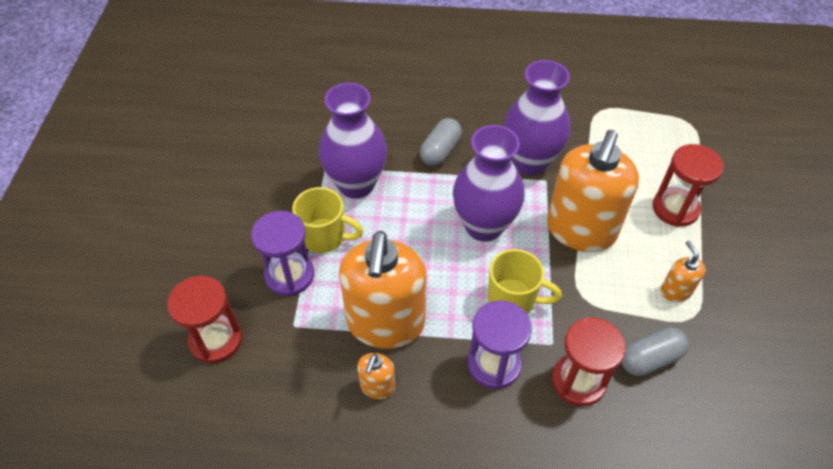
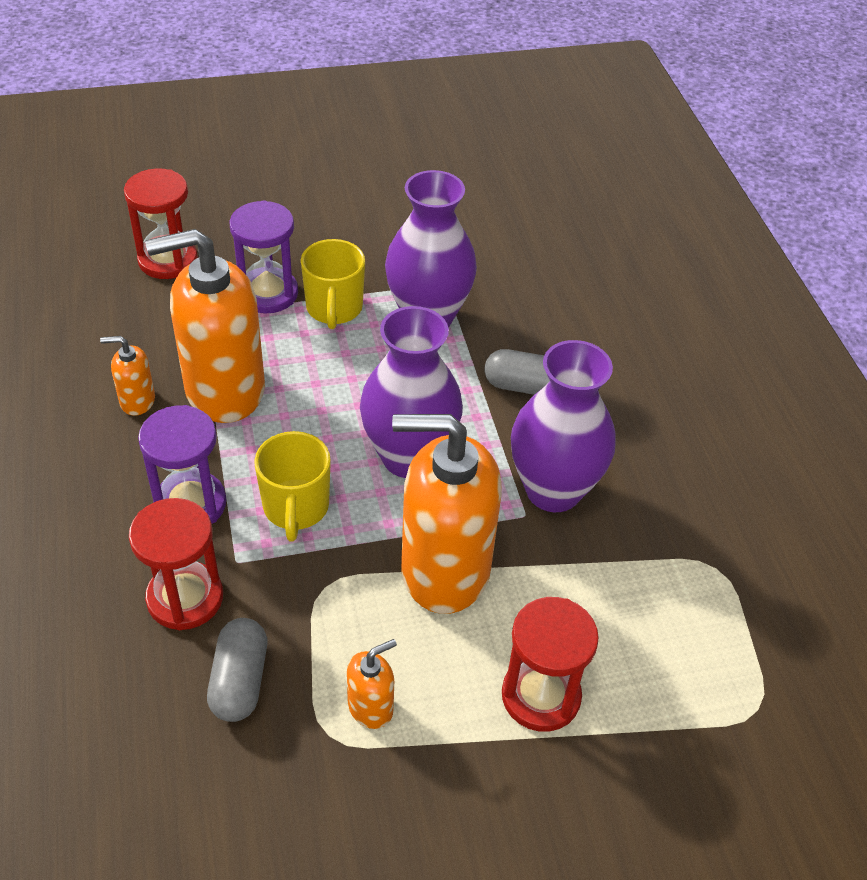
camera: 70 degrees right, 5 degrees down
(650, 358) = (240, 681): grey capsule -> grey capsule turned 45 degrees clockwise

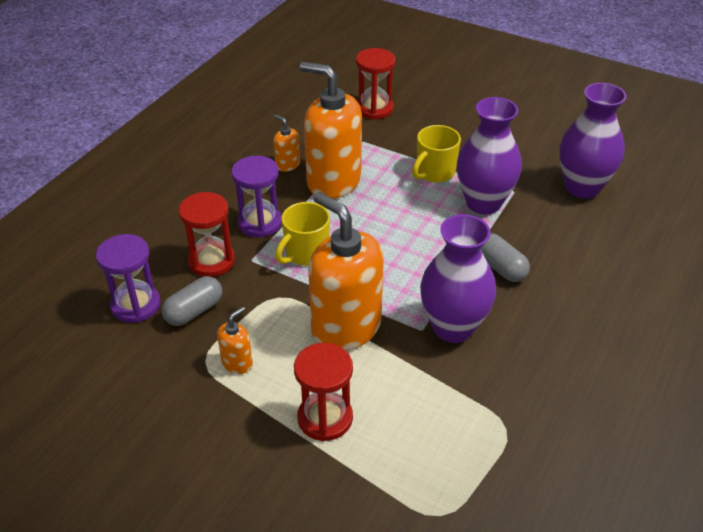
camera: 45 degrees right, 5 degrees down
(268, 293) = (407, 148): purple hourglass -> purple hourglass (136, 305)
(371, 707) = (237, 363): orange soap dispenser -> orange soap dispenser turned 60 degrees counterclockwise
(409, 457) = (391, 264): purple vase -> purple vase (582, 187)

